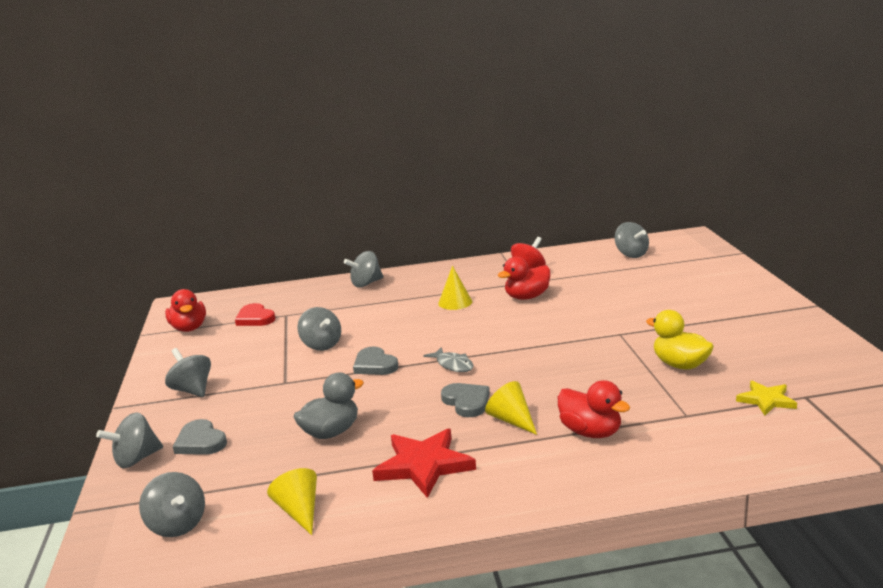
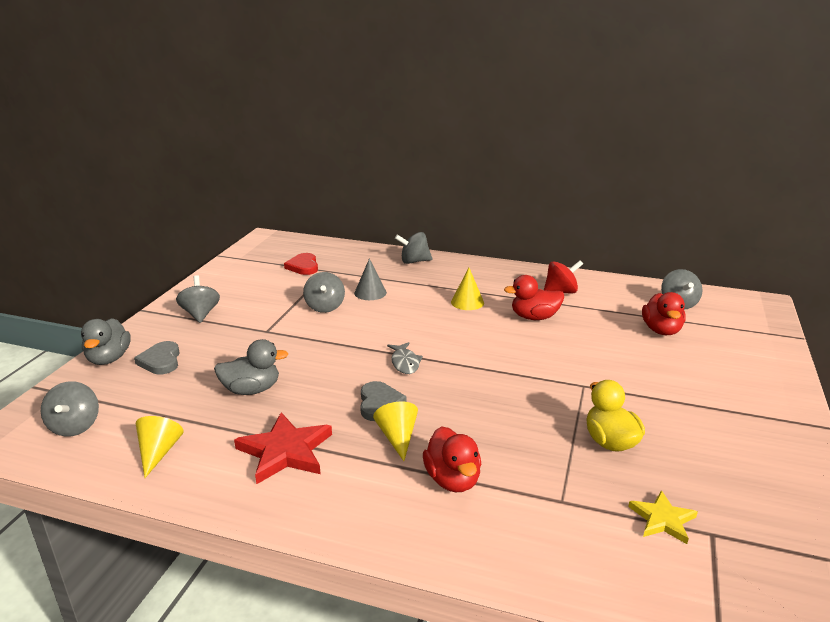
camera: 25 degrees right, 5 degrees up
(136, 459) = (109, 359): grey spinning top -> grey duck
(189, 328) = (252, 260): red duck -> red duck (661, 330)
(353, 321) = (370, 292): none -> grey cone
(375, 365) = (345, 340): grey heart -> none

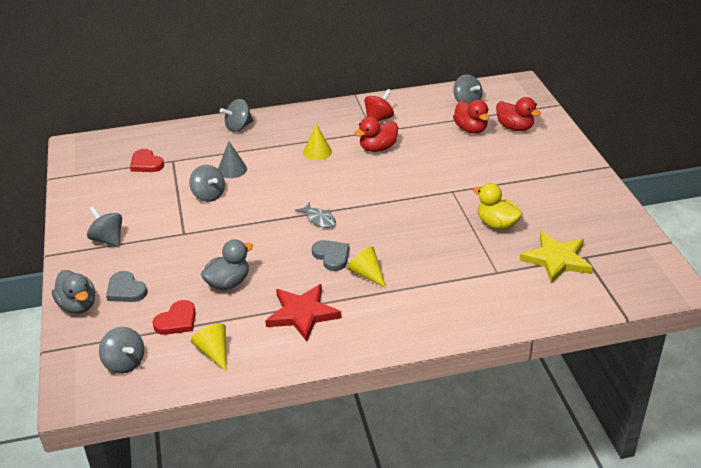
camera: 30 degrees left, 10 degrees up
(165, 406) = (177, 321): none -> red heart
(452, 480) = (426, 286): red duck -> red duck (515, 128)
(662, 519) = (556, 260): yellow star -> yellow star, size x1.67

